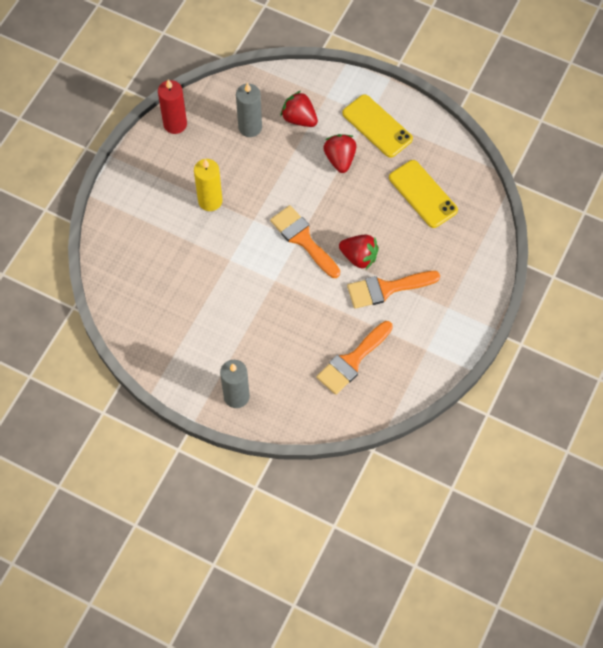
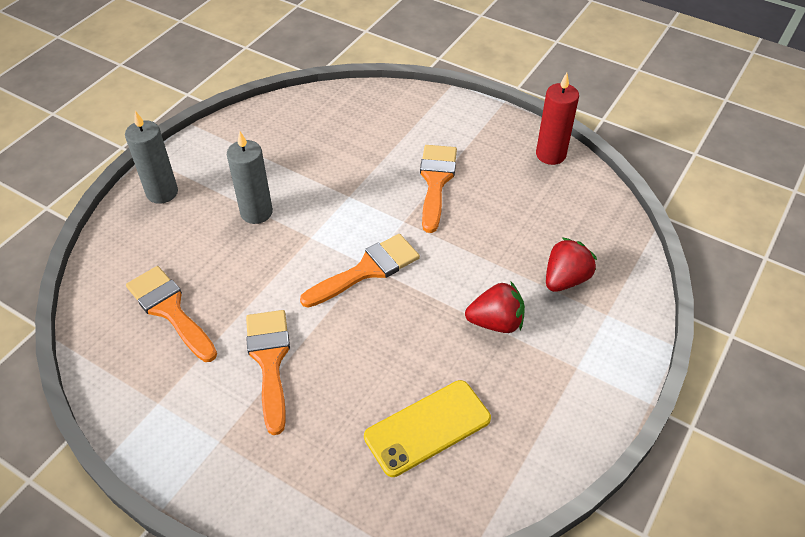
camera: 95 degrees right, 15 degrees down
(210, 201) = (436, 181): yellow candle -> orange brush
(250, 127) = (548, 225): grey candle -> grey candle (256, 212)
(359, 257) = (328, 332): red strawberry -> none
(377, 126) = (556, 376): yellow phone -> none

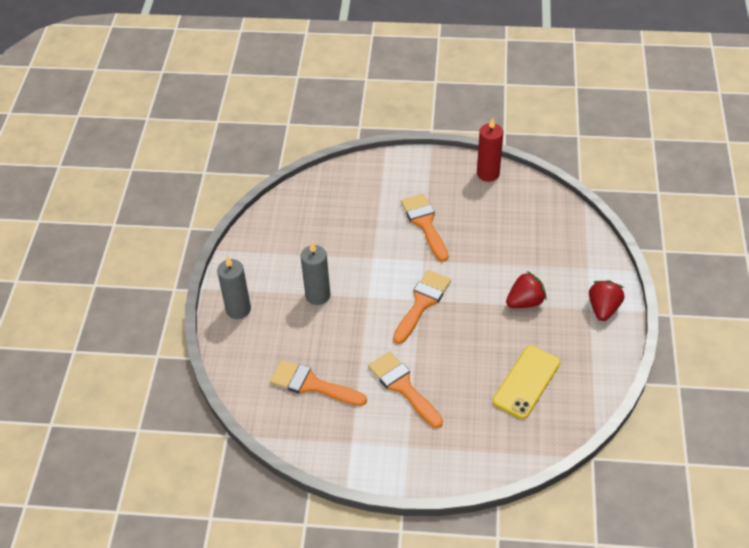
camera: 25 degrees left, 0 degrees up
(565, 279) = (550, 256): red strawberry -> red strawberry (603, 308)

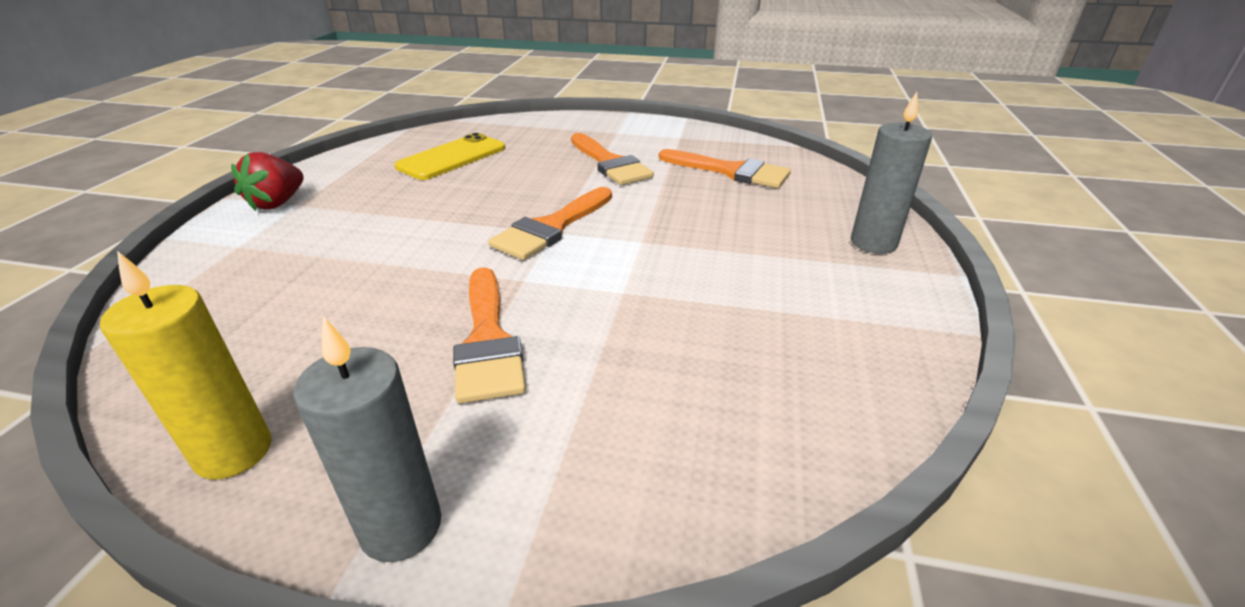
camera: 175 degrees left, 15 degrees down
(318, 295) = (732, 248): grey candle -> grey candle (401, 527)
(488, 173) = (234, 452): red candle -> yellow candle
(525, 302) = (386, 217): red strawberry -> none

